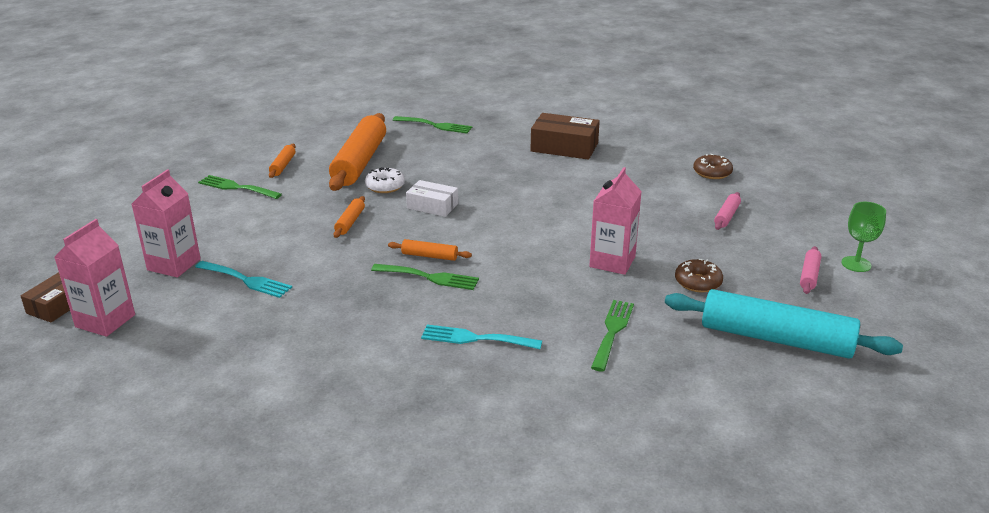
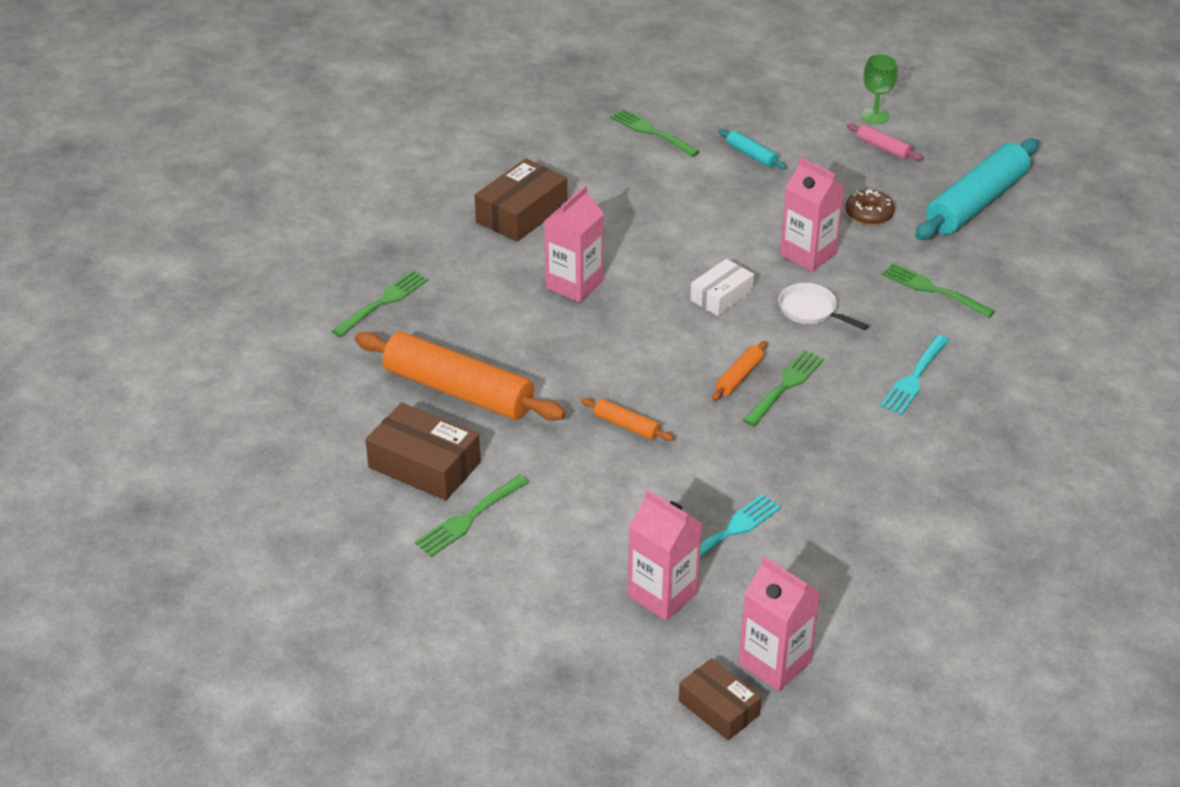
camera: 70 degrees left, 10 degrees up
(283, 165) = (424, 465): orange rolling pin -> brown box
(385, 186) = (545, 380): white donut -> none
(432, 206) = (620, 351): white box -> white box (721, 296)
(497, 178) = (574, 285): none -> pink carton
(535, 274) = (811, 310): none -> white pan
(712, 173) = (651, 132): brown donut -> green fork
(726, 216) = (751, 155): pink rolling pin -> turquoise rolling pin

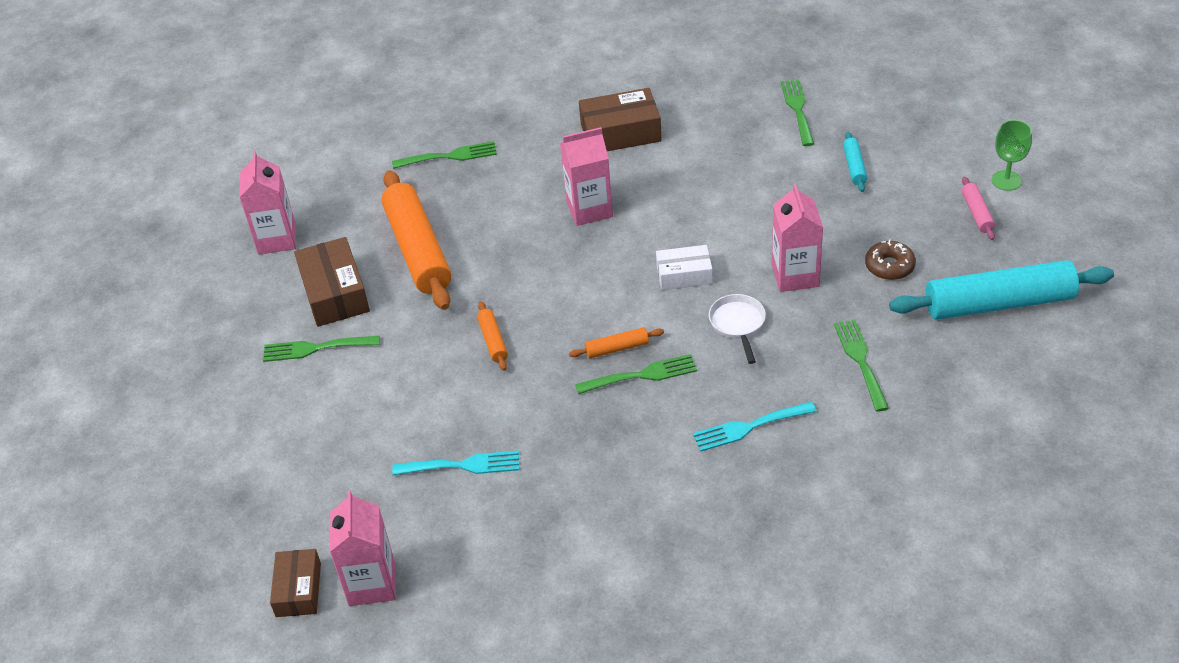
camera: 45 degrees right, 5 degrees up
(662, 594) = (364, 482): pink carton -> pink carton (277, 239)

